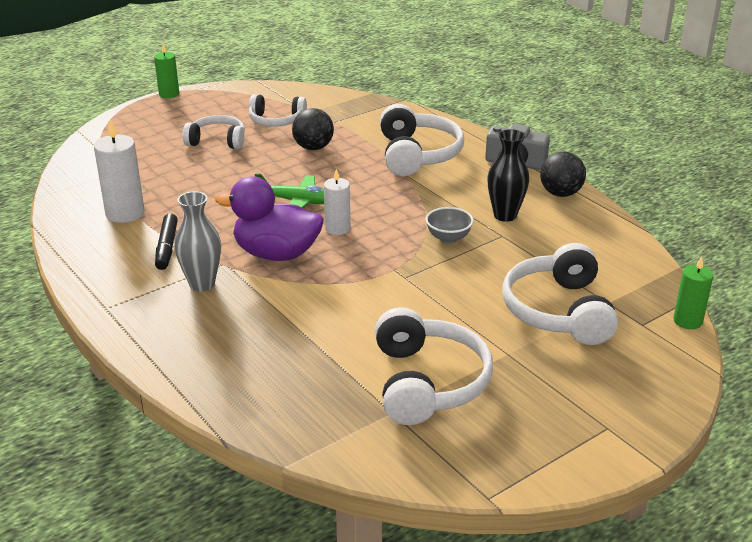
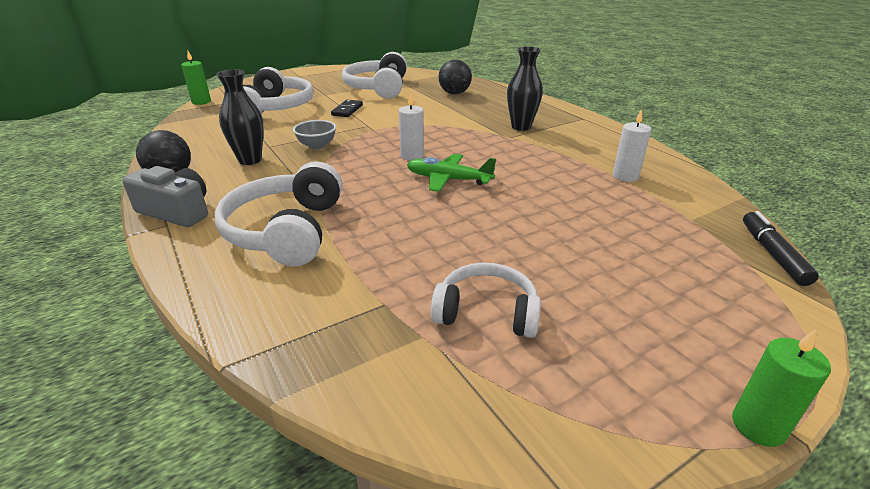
camera: 175 degrees left, 0 degrees up
(125, 213) = (625, 176): white candle -> white candle, size x0.64
(167, 247) = (563, 148): black marker -> black marker (772, 254)
(202, 284) = (521, 127): grey vase -> black vase
(217, 141) = (573, 269): white headphones -> none
(276, 254) = (466, 141): purple duck -> none
(313, 147) = (426, 249): black ball -> black ball (454, 93)
(448, 310) = (347, 110): none -> black domino

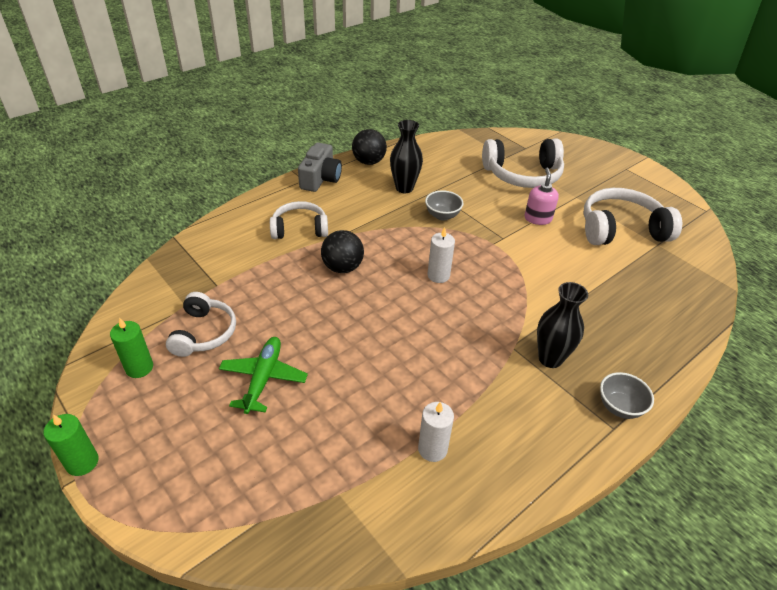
camera: 80 degrees right, 10 degrees up
(201, 102) = (516, 133): green candle -> green candle (139, 368)
(286, 231) = (299, 229): white headphones -> white headphones, size x0.64
(347, 110) = (537, 218): black domino -> pink soap dispenser
(448, 179) = (393, 303): green plane -> green plane (263, 378)
(454, 93) = (641, 294): black ball -> black ball (342, 267)
(564, 114) = (619, 407): none -> grey bowl
(772, 254) = (274, 553): black marker -> none

